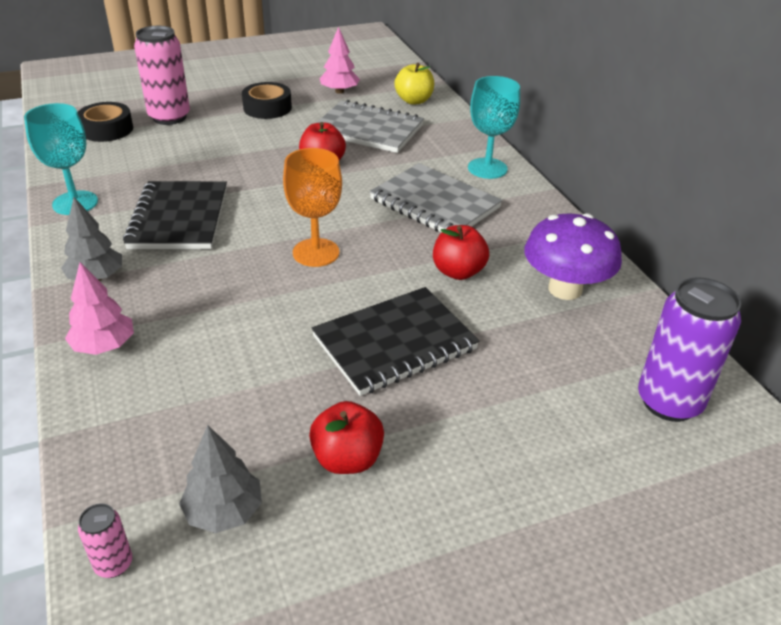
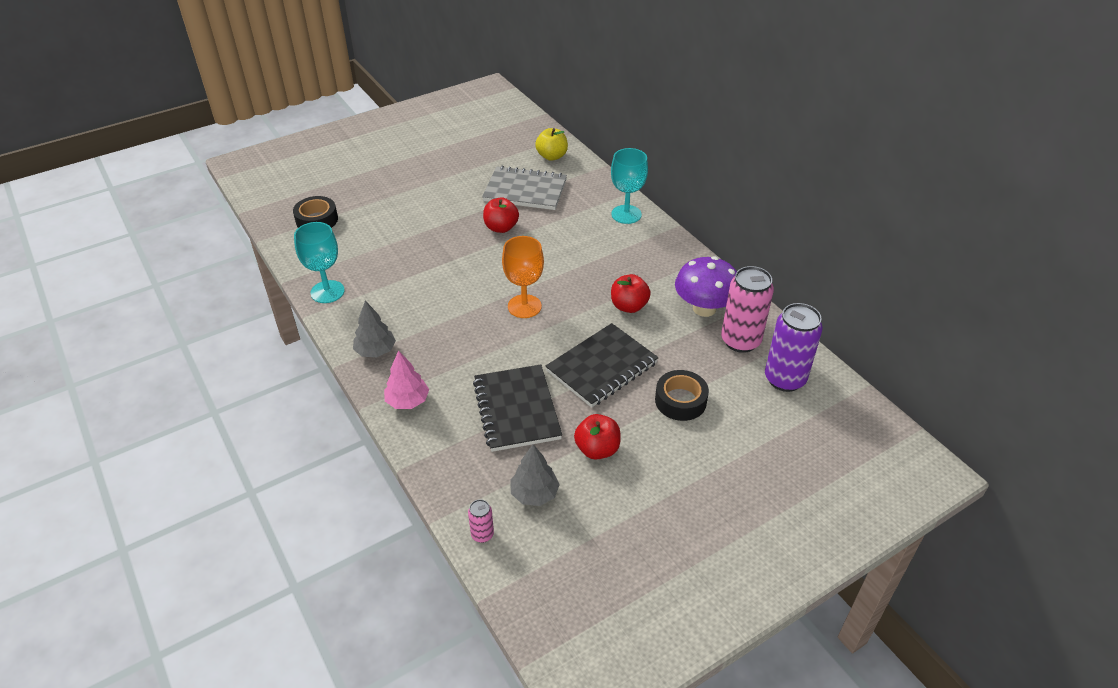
camera: 10 degrees left, 5 degrees up
(169, 117) = (362, 200): pink can -> pink can (740, 341)
(179, 218) = (413, 293): black notebook -> black notebook (516, 410)
(267, 108) = (437, 180): black tape -> black tape (680, 401)
(339, 91) = (489, 155): pink tree -> none
(434, 204) = (596, 252): grey notebook -> none

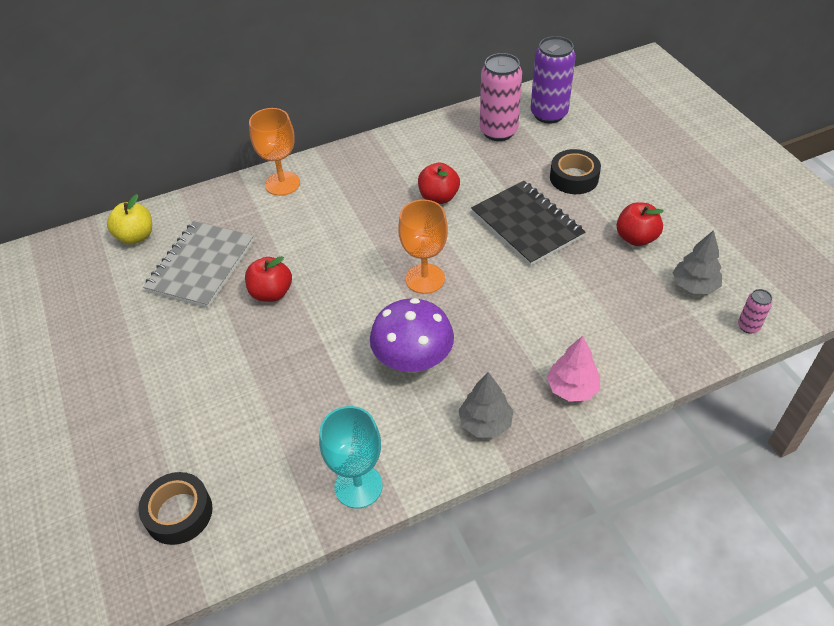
camera: 80 degrees left, 5 degrees up
(516, 410) = (585, 293): black notebook -> none
(626, 214) = (282, 183): turquoise goblet -> orange goblet
(704, 308) = (450, 147): purple mushroom -> purple mushroom (413, 360)

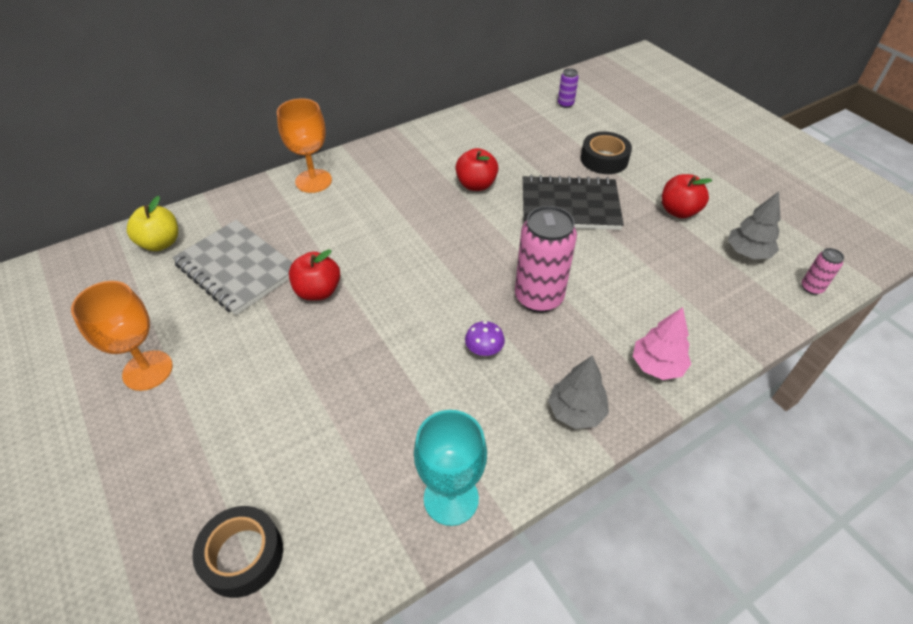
camera: 10 degrees left, 0 degrees up
(201, 266) = (237, 269): grey notebook -> grey notebook turned 60 degrees counterclockwise
(413, 360) = (484, 350): purple mushroom -> purple mushroom, size x0.44
(425, 279) = (479, 265): orange goblet -> orange goblet (147, 370)
(498, 131) = (521, 121): pink can -> pink can (538, 297)
(527, 225) = (570, 206): black notebook -> black notebook turned 45 degrees counterclockwise
(548, 114) = (565, 104): purple can -> purple can, size x0.46

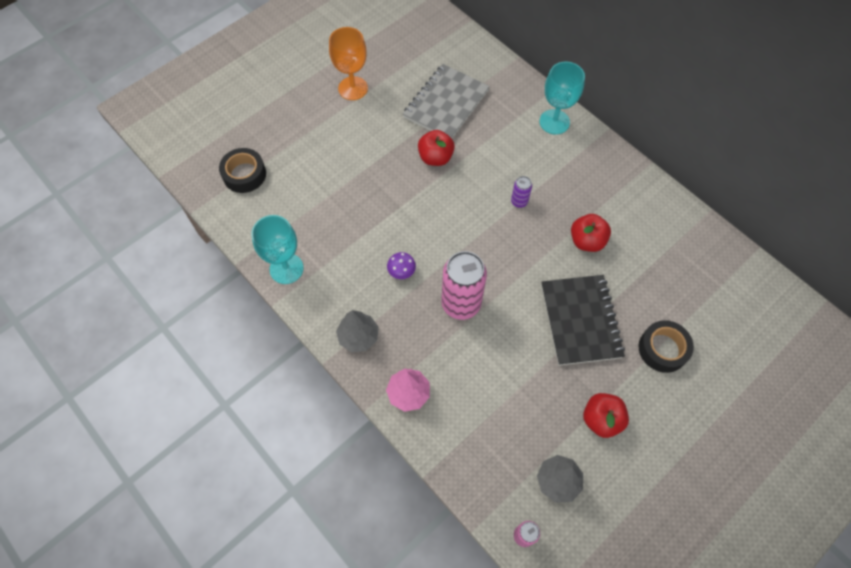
camera: 80 degrees right, 15 degrees up
(161, 243) = (460, 53): yellow apple -> none
(313, 181) = (554, 122): orange goblet -> turquoise goblet
(565, 104) = (750, 307): purple can -> purple can (519, 202)

